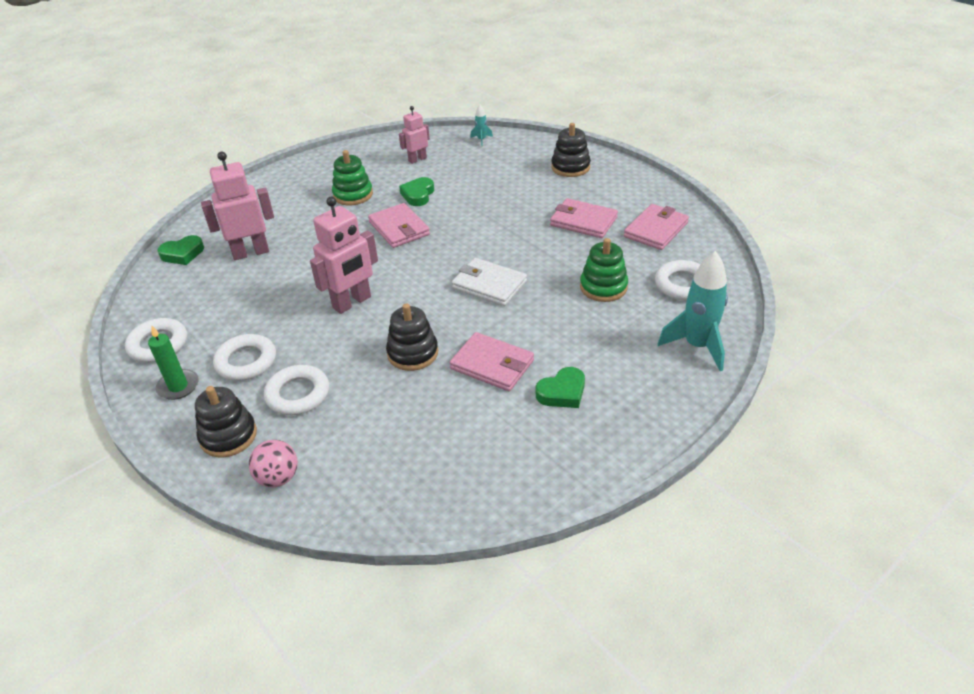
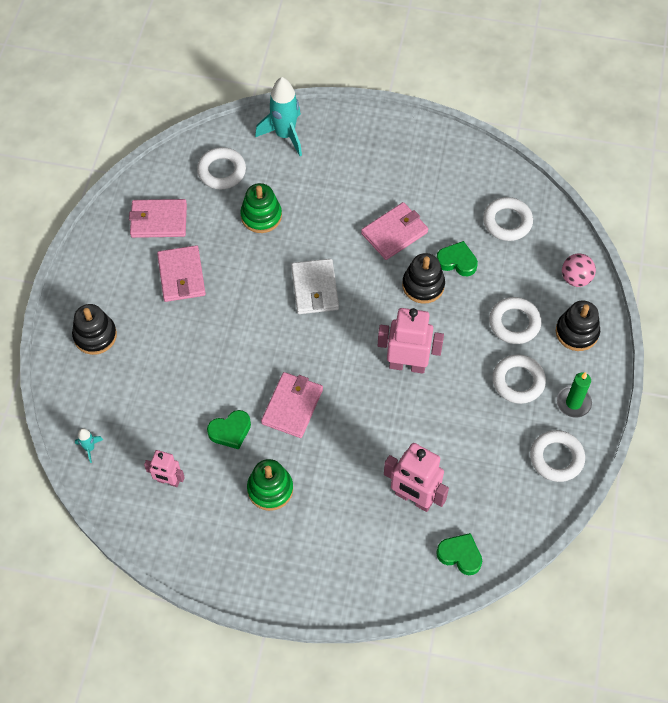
camera: 130 degrees left, 20 degrees up
(409, 464) = (507, 222): none -> white ring
(492, 365) = (394, 233): pink wallet -> pink wallet turned 60 degrees clockwise
(562, 392) = (386, 182): green heart -> green heart (457, 261)

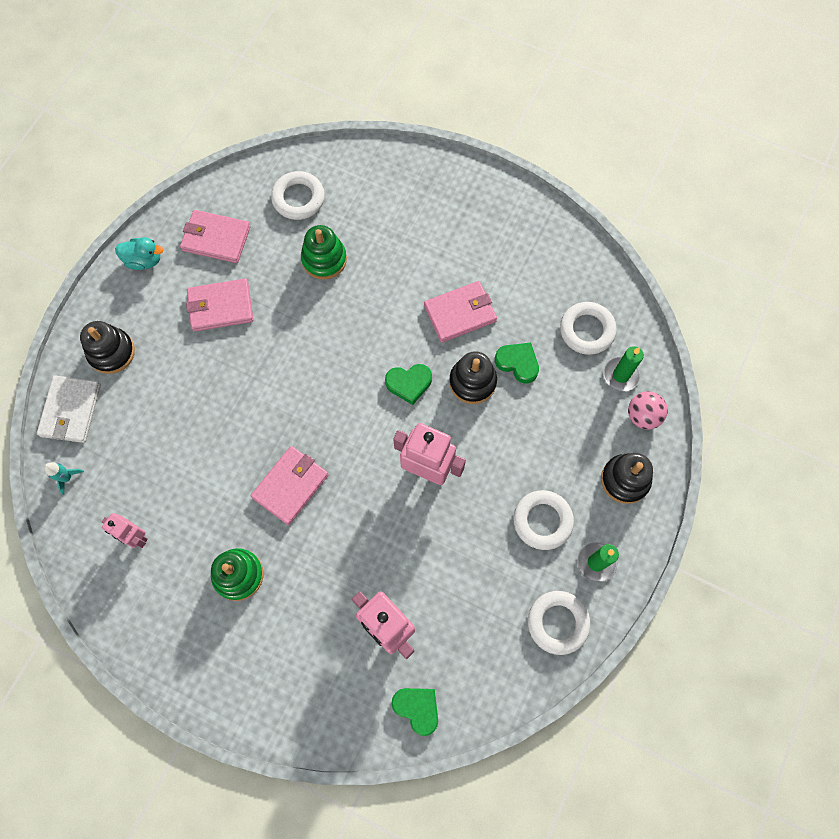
camera: 15 degrees right, 10 degrees up
(99, 253) = (144, 260): none -> turquoise duck
(181, 275) = (220, 307): pink wallet -> pink wallet turned 75 degrees clockwise
(230, 431) = (217, 497): green heart -> green heart (409, 384)
(285, 135) = (377, 173): turquoise rocket -> none
(315, 288) = (355, 356): white wallet -> white wallet (71, 410)
(514, 323) = (559, 451): white ring -> none
(547, 250) = (621, 375): none -> green candle

